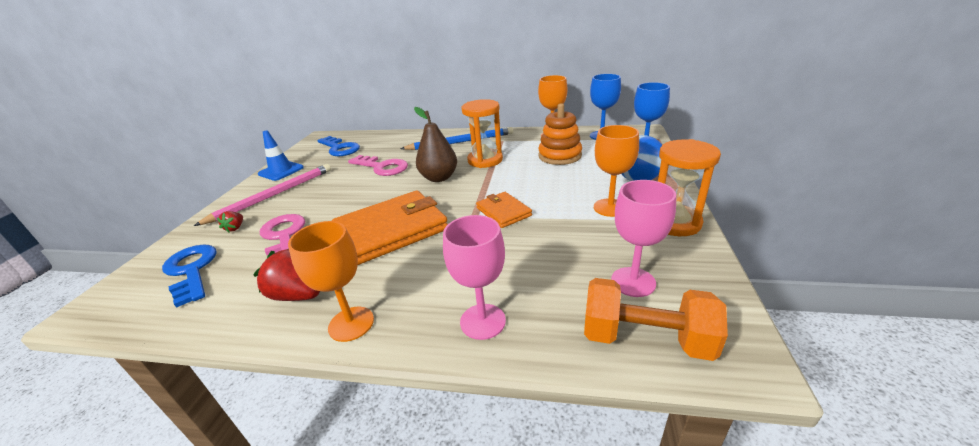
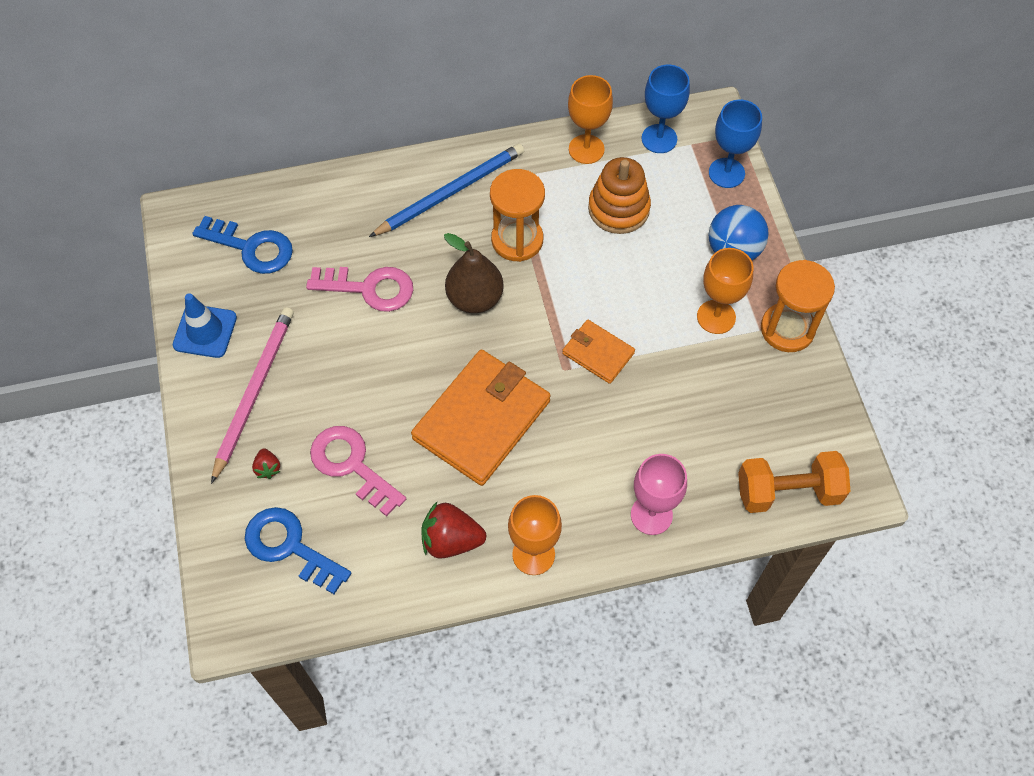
camera: 25 degrees left, 30 degrees up
(633, 282) = (765, 430): pink goblet -> none

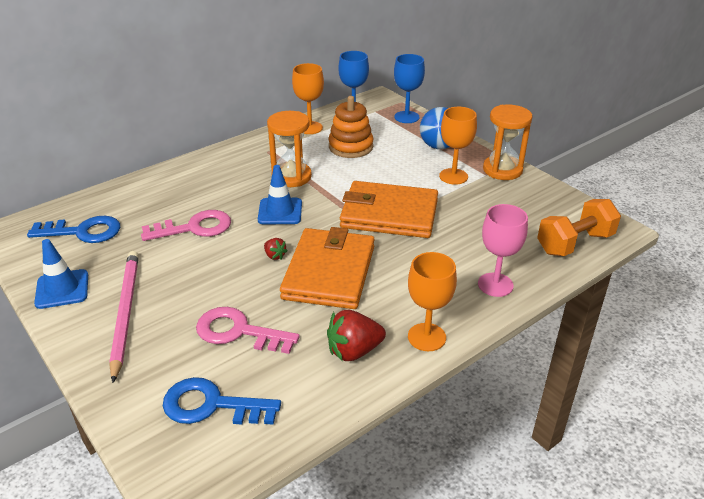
camera: 25 degrees left, 25 degrees down
(268, 468) = (162, 358): red strawberry -> red strawberry (275, 256)
(451, 192) = (228, 167): blue pencil -> none
(475, 298) = (280, 211): brown pear -> blue traffic cone
(598, 353) = (389, 214): orange wallet -> orange wallet, size x1.93

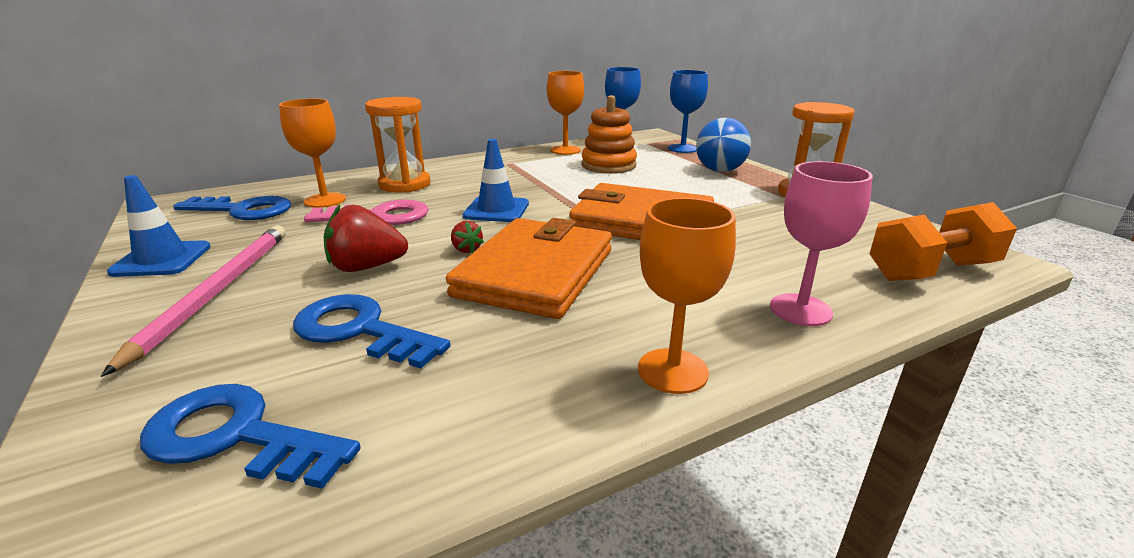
camera: 10 degrees right, 10 degrees down
(238, 332) = (360, 330): pink key -> blue key
(291, 177) = (526, 183): orange hourglass -> orange hourglass (405, 184)
(354, 351) = (535, 378): red strawberry -> red strawberry (367, 267)
(453, 176) = (737, 195): orange goblet -> orange goblet (325, 200)

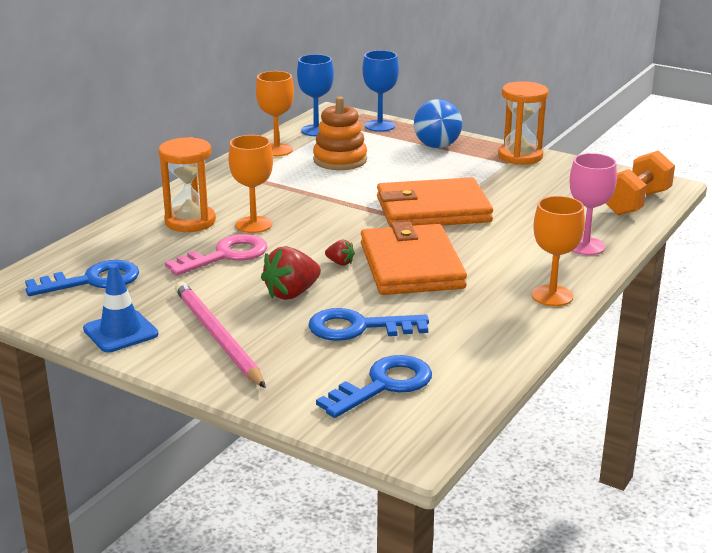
camera: 30 degrees left, 0 degrees up
(237, 436) = (383, 385): blue key -> blue key turned 150 degrees clockwise
(325, 200) = (148, 254): orange goblet -> orange goblet (253, 225)
(496, 210) = (311, 226): blue traffic cone -> none

